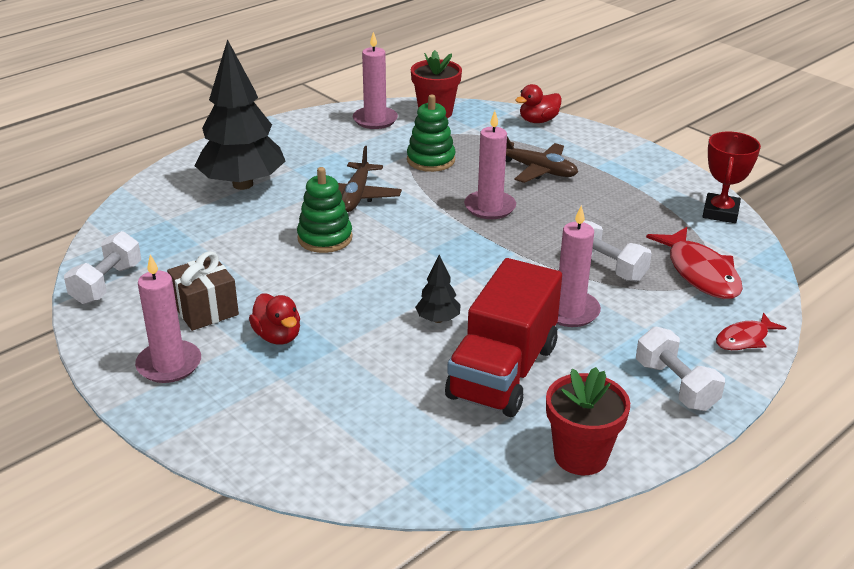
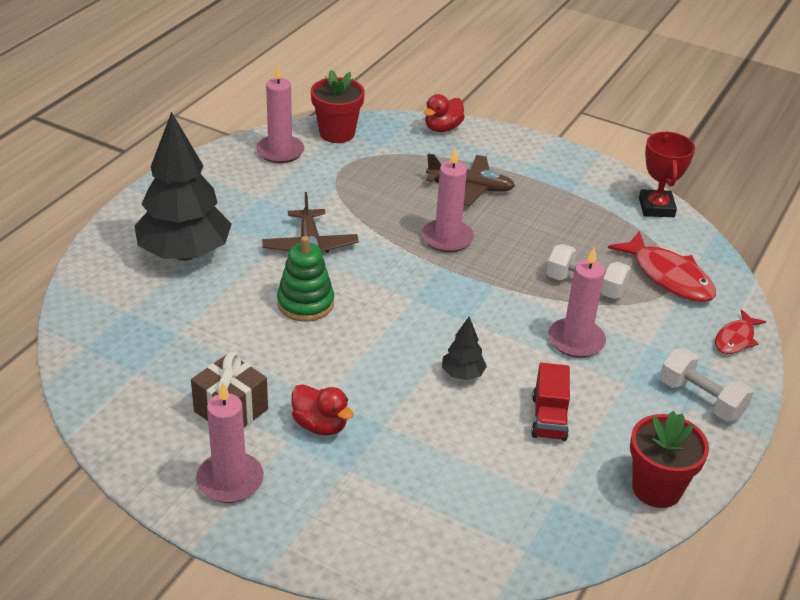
camera: 20 degrees left, 5 degrees up
(107, 284) = (109, 401): white dumbbell -> none
(431, 160) = (362, 192): green stacking toy -> none
(502, 371) = (549, 418): red truck -> red truck, size x0.50

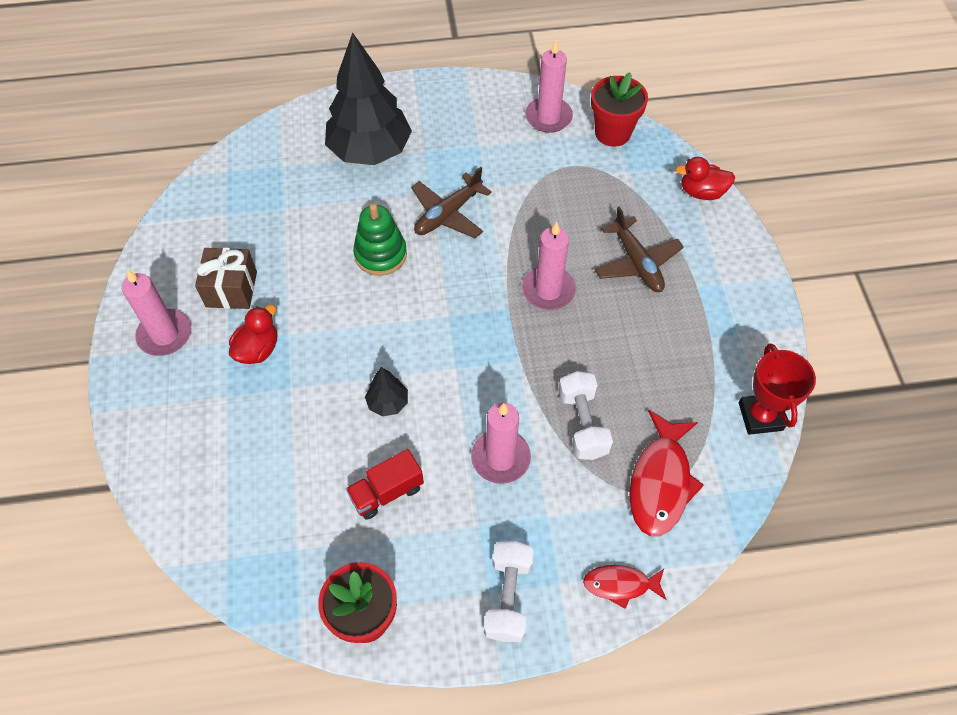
camera: 55 degrees right, 20 degrees up
(320, 425) = (258, 349): red duck -> red duck turned 150 degrees counterclockwise
(656, 207) = (760, 416): red trophy -> red trophy turned 60 degrees counterclockwise

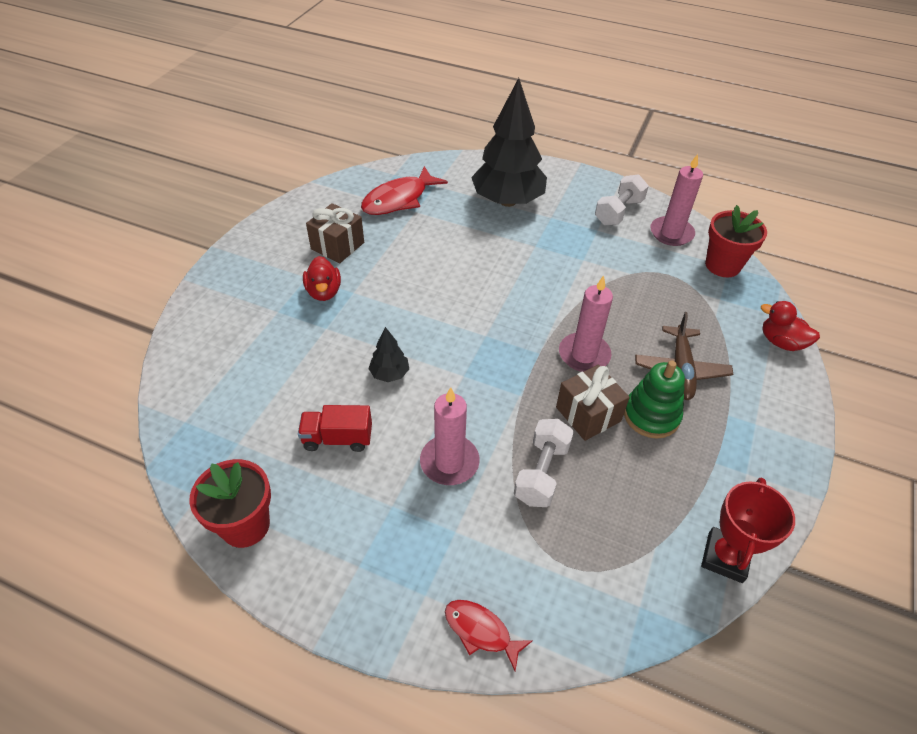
camera: 30 degrees right, 10 degrees down
(165, 335) = (270, 254): pink candle -> none
(258, 349) = (324, 292): red duck -> red duck turned 105 degrees clockwise
(380, 254) = (463, 270): green stacking toy -> green stacking toy (651, 415)
(448, 214) = (537, 265): brown plane -> none
(508, 597) = (372, 579): white dumbbell -> white dumbbell (618, 212)
(587, 348) = (588, 414): none -> brown gift
(660, 482) = (582, 561): red fish -> red fish (399, 199)

